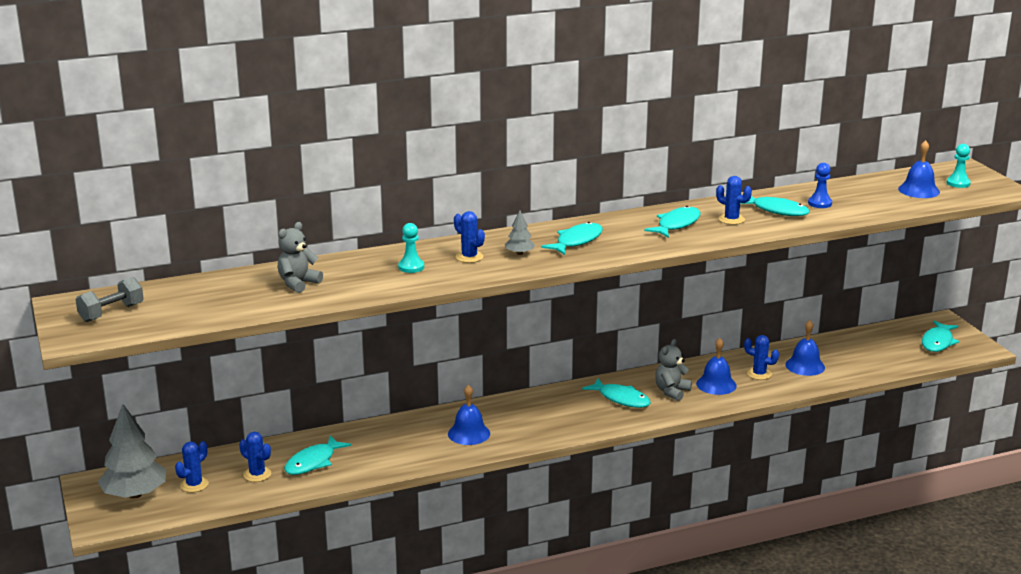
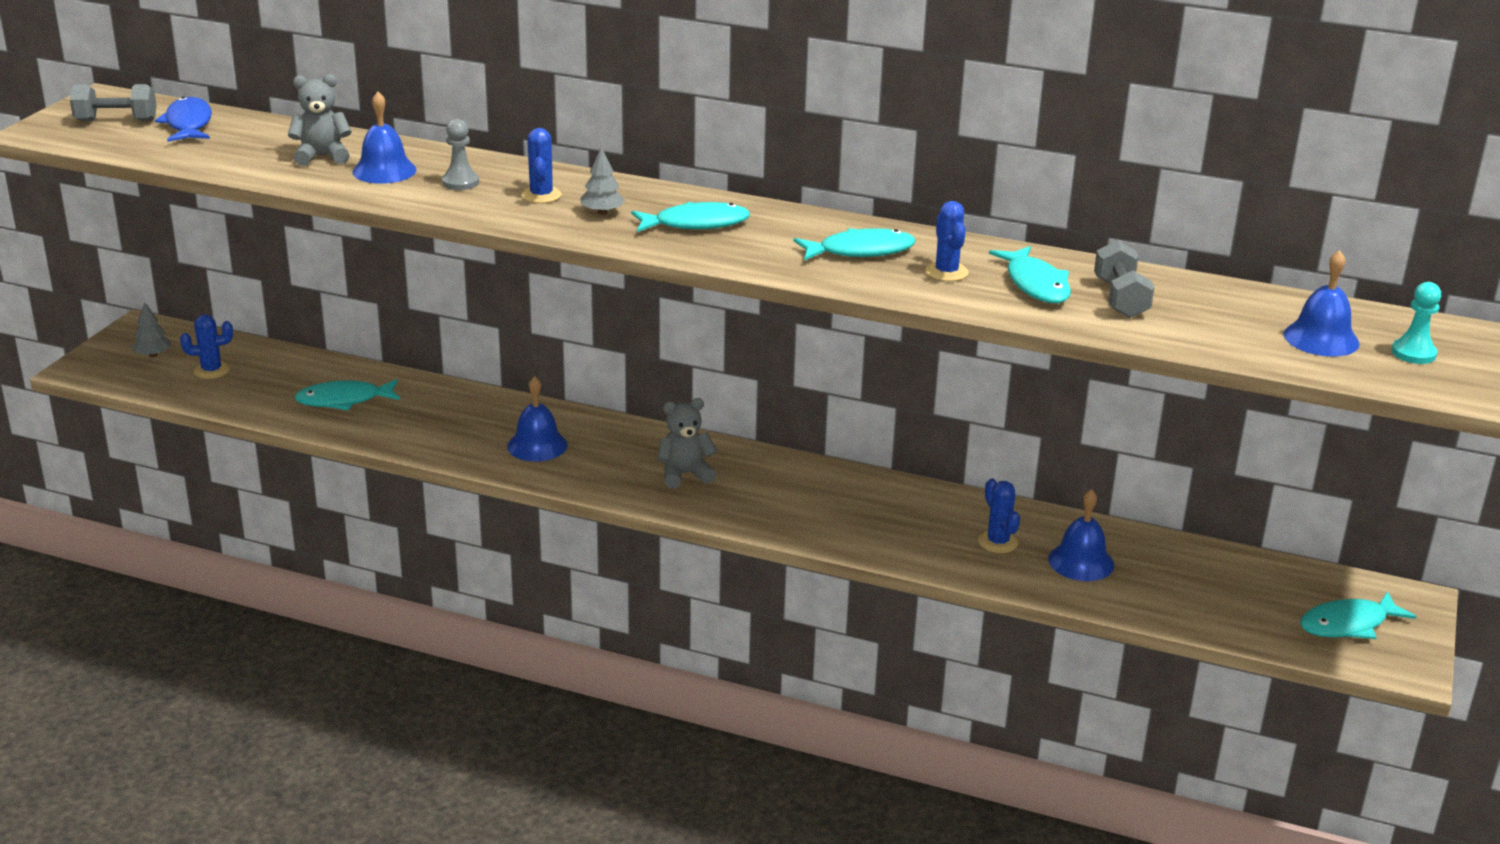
camera: 40 degrees right, 5 degrees up
(134, 494) = (153, 355): grey tree -> grey tree, size x0.47
(166, 297) = (189, 124): none -> blue fish
(257, 474) = (277, 387): blue cactus -> none
(411, 267) = (460, 182): turquoise pawn -> grey pawn
(621, 399) = (769, 489): turquoise fish -> none
(671, 391) = (845, 509): grey teddy bear -> grey teddy bear (685, 474)
(716, 384) = (917, 528): blue bell -> blue bell (384, 170)
(819, 203) = (1120, 299): blue pawn -> grey dumbbell

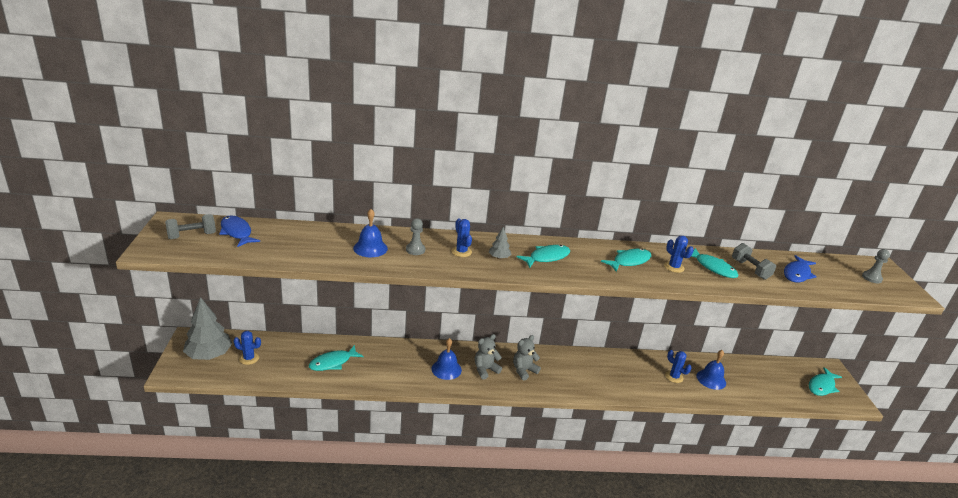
camera: 25 degrees left, 0 degrees up
(153, 355) = (209, 355): grey tree -> grey tree, size x2.15
(211, 370) = (249, 358): blue cactus -> blue cactus turned 45 degrees clockwise
(322, 156) = (329, 244): grey teddy bear -> grey teddy bear (485, 370)
(1226, 321) = (797, 274): none -> blue fish
(1321, 338) = (836, 277): blue bell -> none
(1413, 353) = (871, 278): turquoise pawn -> grey pawn

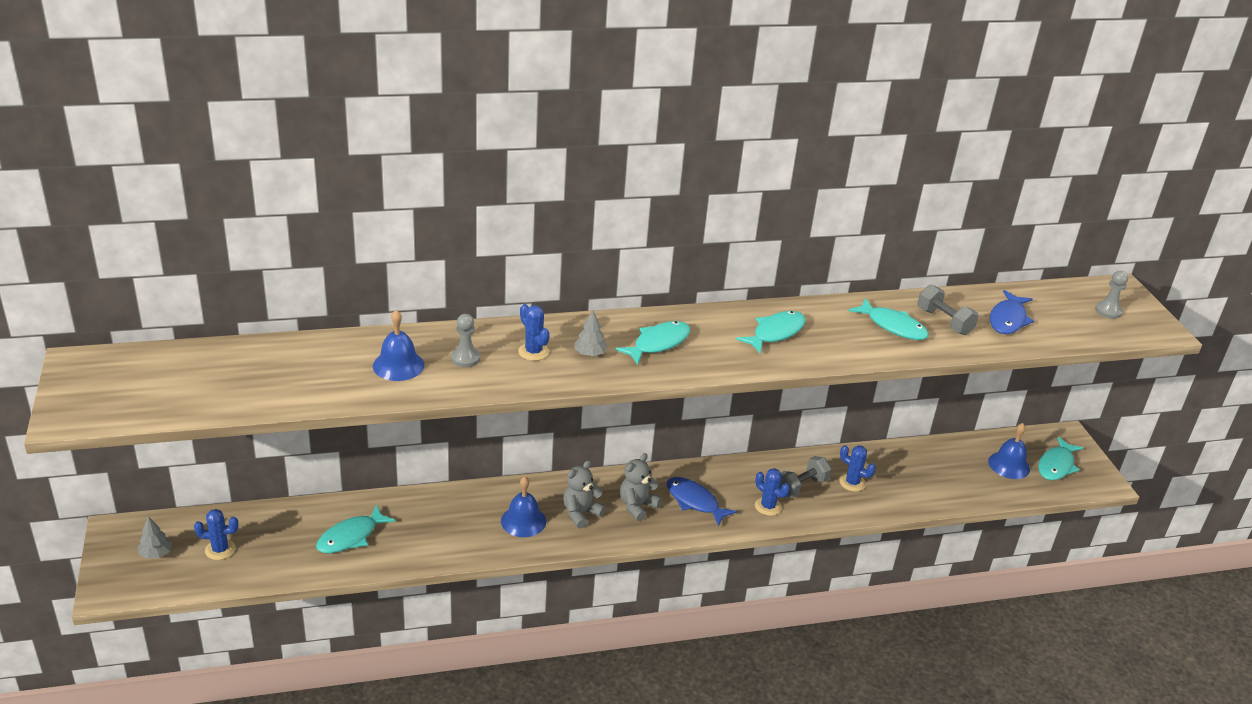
camera: 10 degrees left, 5 degrees up
(192, 236) = (122, 383): grey dumbbell -> grey dumbbell (801, 487)
(209, 355) = (156, 553): grey tree -> grey tree, size x0.47
(237, 232) = (188, 367): blue fish -> blue fish (694, 501)
(674, 267) = (839, 333): blue cactus -> blue cactus (768, 506)
(711, 379) = (904, 478): blue bell -> blue bell (1009, 465)

